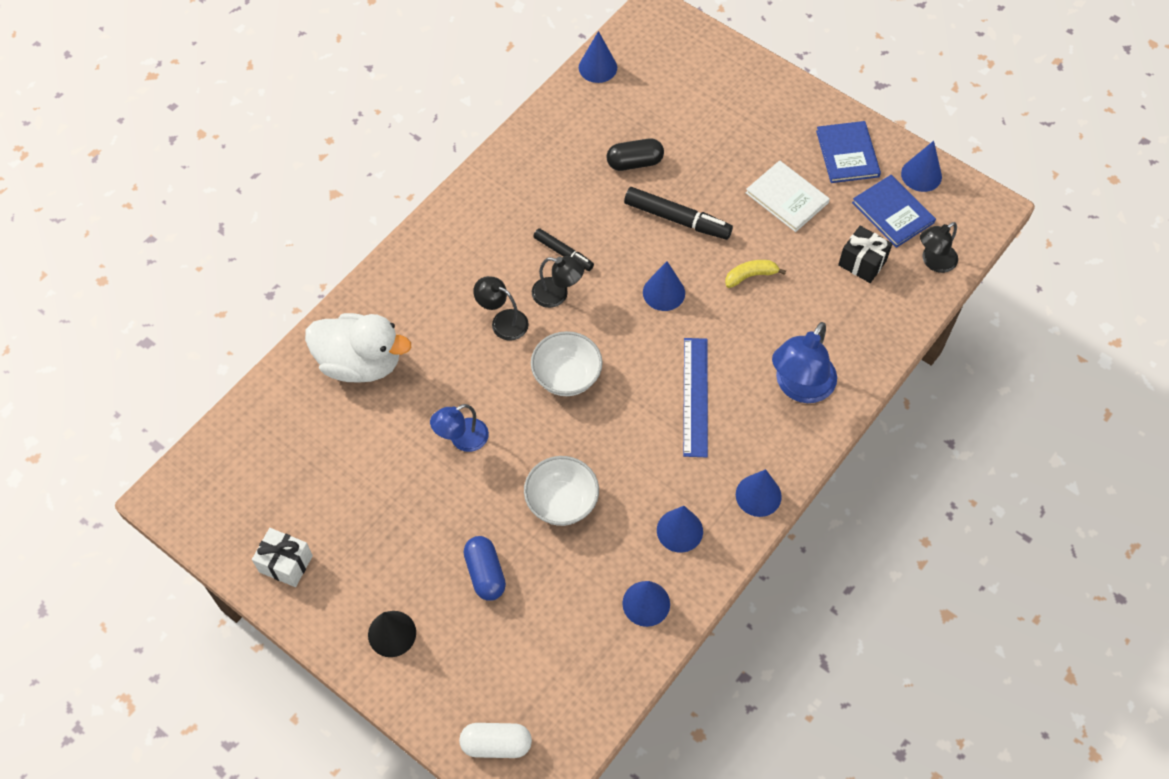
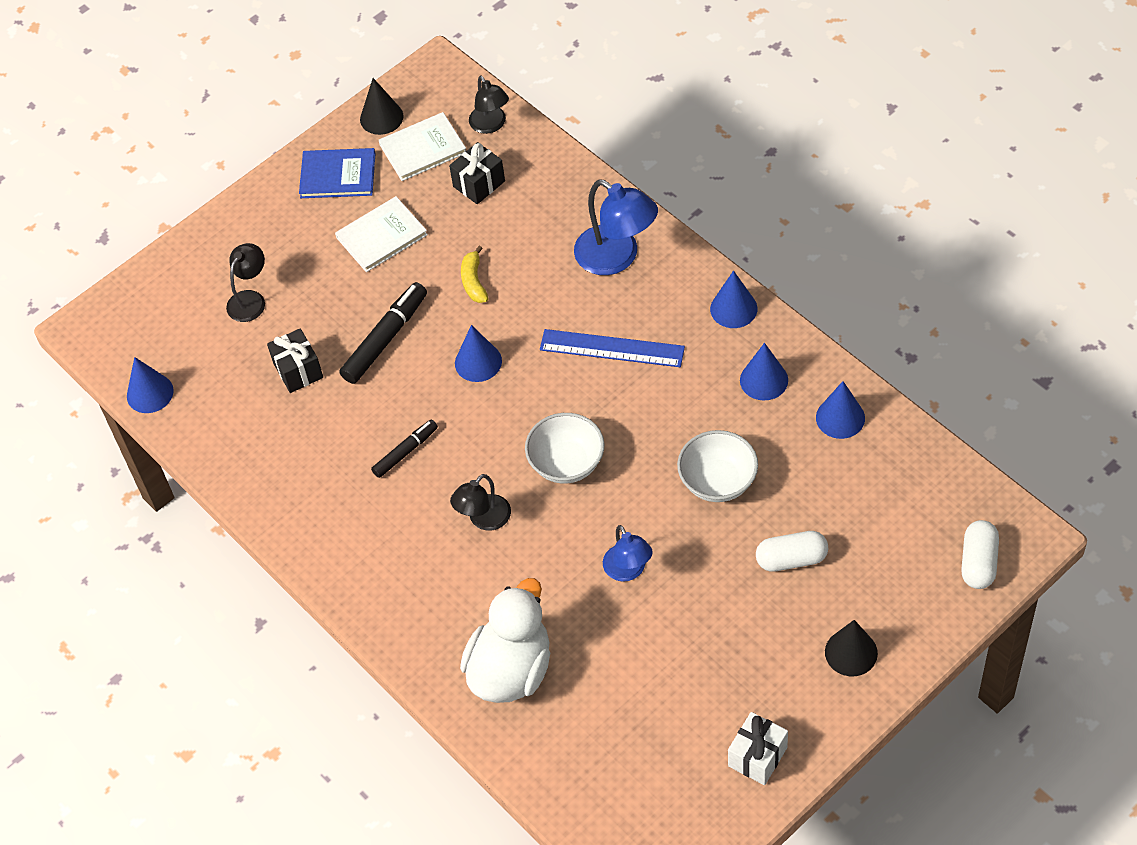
camera: 75 degrees left, 5 degrees down
(485, 573) = (791, 559): blue capsule -> white capsule
(557, 294) = (459, 463): black lamp -> black lamp (250, 299)
(634, 162) = (298, 370): black capsule -> black gift
(893, 212) = (422, 148): blue book -> white book
(921, 175) = (381, 117): blue cone -> black cone

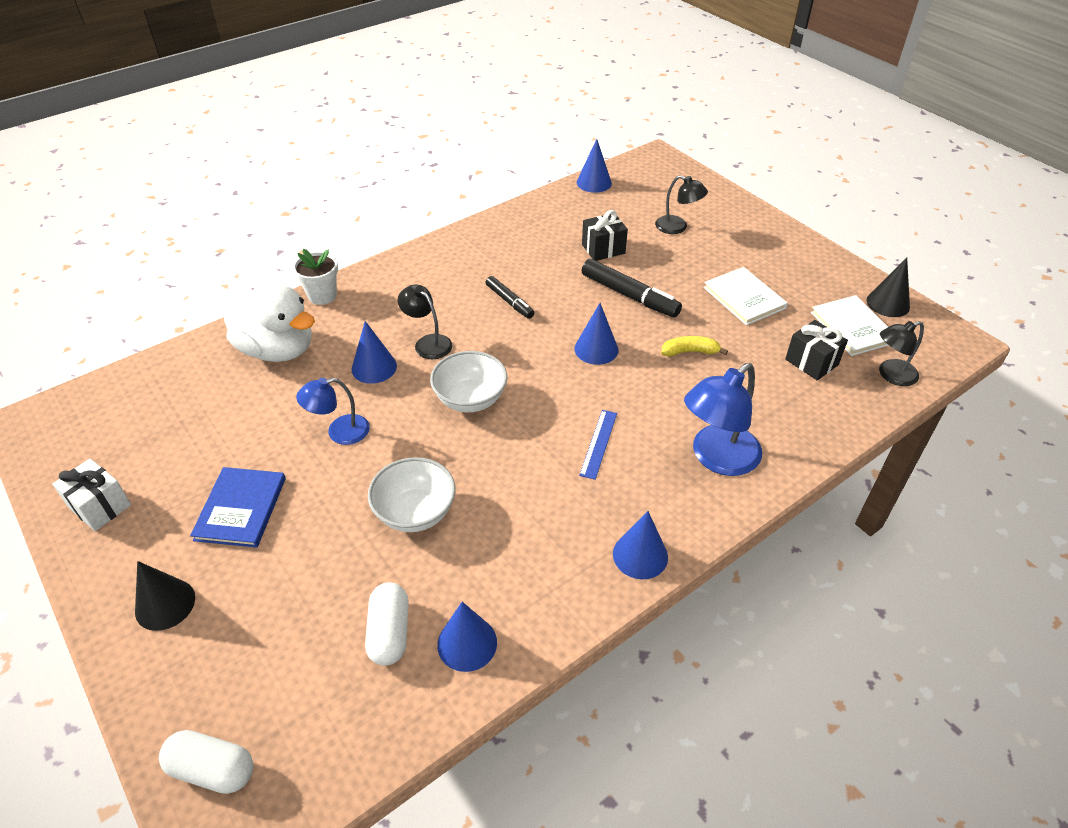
camera: 90 degrees right, 10 degrees down
(338, 175) = (813, 275): blue book -> blue book (241, 509)
(409, 651) = (322, 295): none -> white flower pot
(612, 348) = (598, 443): blue ruler -> blue ruler, size x0.62
(764, 380) = (536, 571): blue cone -> blue cone (374, 367)
(791, 559) = (299, 565): white capsule -> white capsule (390, 632)

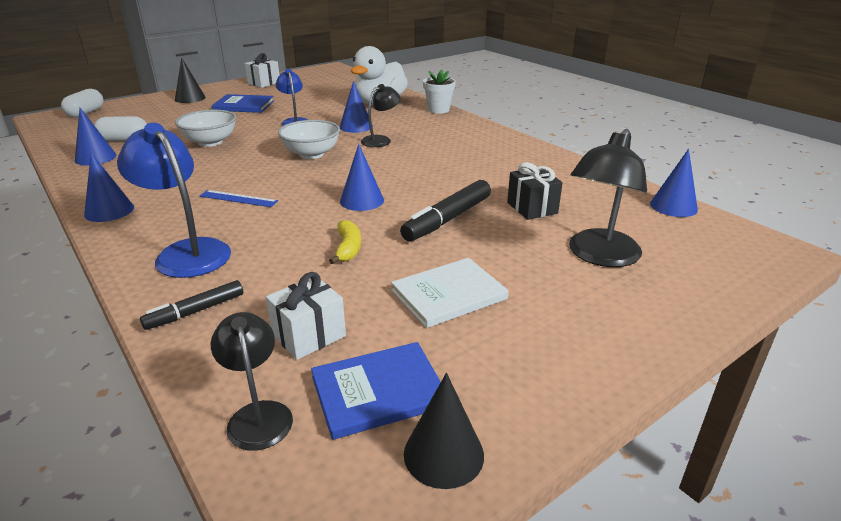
camera: 90 degrees right, 15 degrees down
(509, 302) = (434, 166): black marker -> black marker (195, 311)
(677, 227) = (599, 256): black lamp -> black lamp, size x1.63
(811, 362) = (309, 335): black gift -> white gift
(852, 327) = (378, 392): white book -> blue book

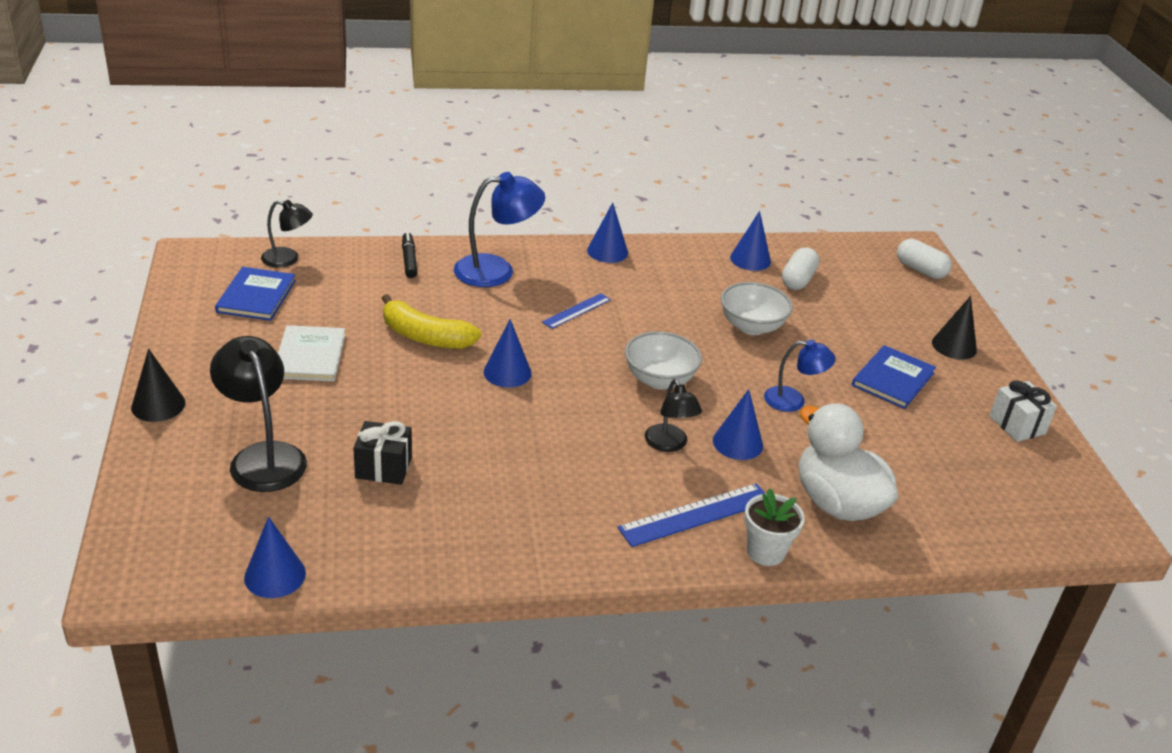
camera: 115 degrees right, 5 degrees up
(309, 335) = (334, 290): white gift -> none
(348, 248) = (425, 336): yellow banana -> yellow banana, size x1.70
(434, 125) = (696, 515): none -> blue ruler
(443, 454) = (190, 299): black cone -> black cone (158, 405)
(447, 219) = (418, 405): black marker -> none

